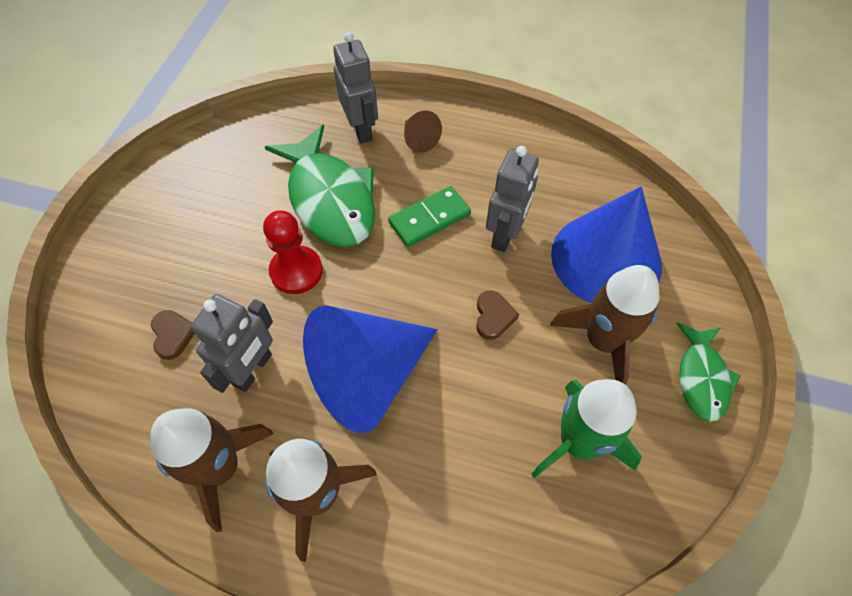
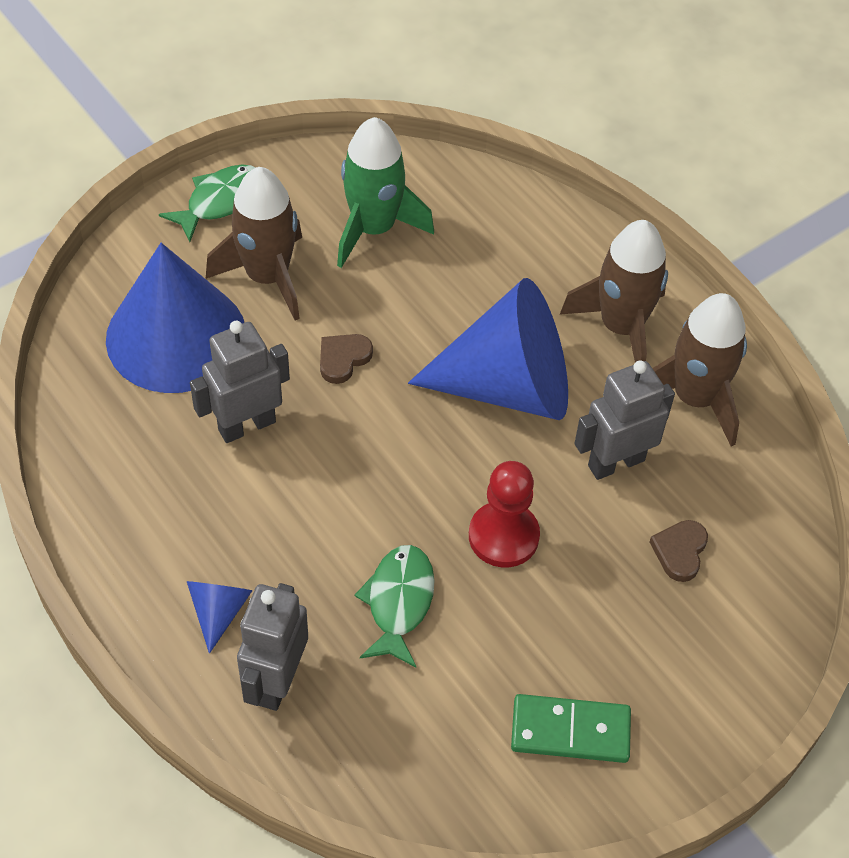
camera: 145 degrees left, 5 degrees down
(330, 199) = (399, 602): green fish -> green fish, size x0.56
(419, 140) = (219, 611): brown cone -> blue cone
(429, 219) = (307, 498): green domino -> green domino (570, 731)

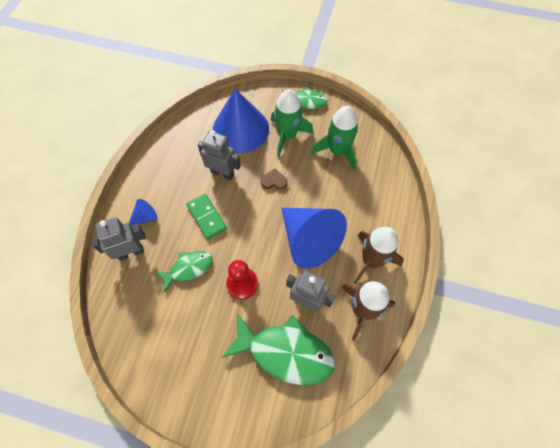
camera: 55 degrees right, 10 degrees up
(267, 277) = (287, 136): brown rocket -> green rocket
(570, 731) = (177, 364): green domino -> green domino (207, 217)
(680, 551) = (285, 352): brown heart -> green fish

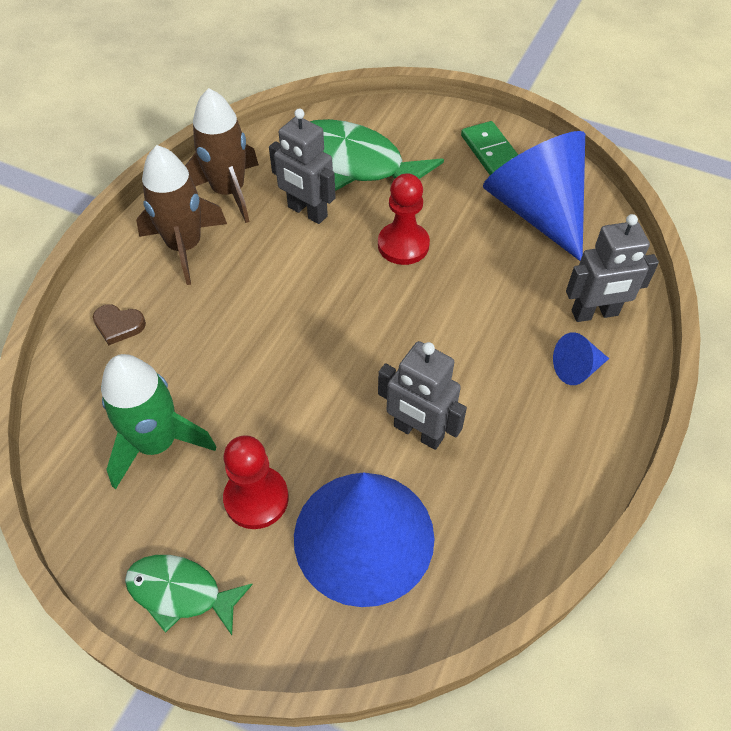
camera: 170 degrees left, 10 degrees down
(188, 268) = (491, 277): green fish -> none
(207, 217) = (456, 351): green domino -> green domino (491, 153)
(274, 181) = (313, 399): brown heart -> brown heart (118, 325)
(287, 136) = (256, 498): green rocket -> red pawn
(309, 240) = (277, 288): blue cone -> blue cone (536, 211)

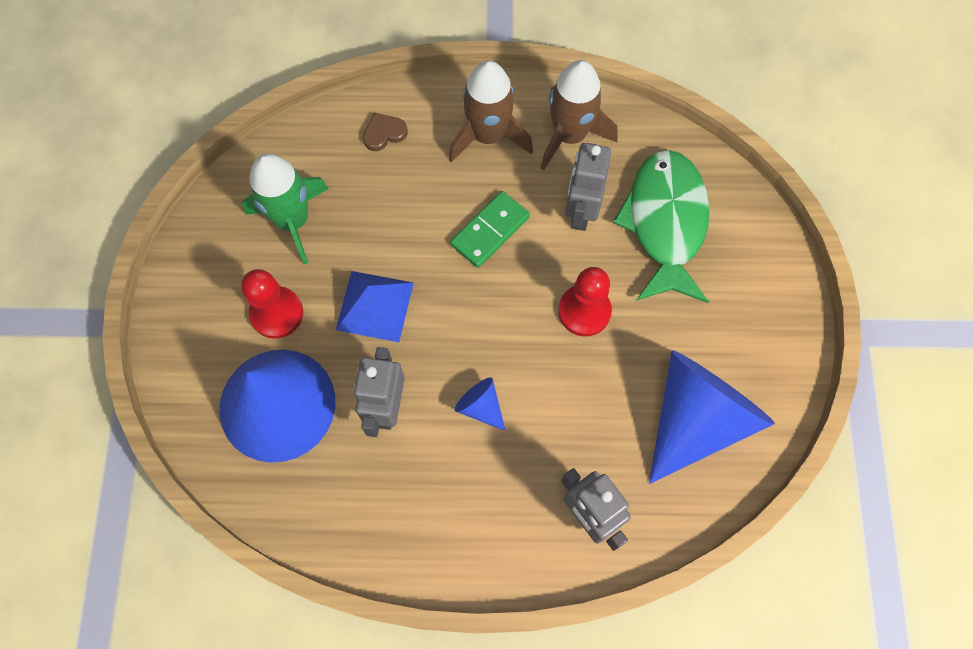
camera: 65 degrees right, 15 degrees up
(118, 325) = (384, 133): brown heart -> brown heart turned 75 degrees clockwise
(181, 592) = (186, 300): green fish -> none
(302, 403) = (374, 306): none -> blue pyramid
(491, 153) = (757, 344): green domino -> green domino (490, 231)
(576, 369) = (513, 518): blue cone -> blue cone (480, 406)

